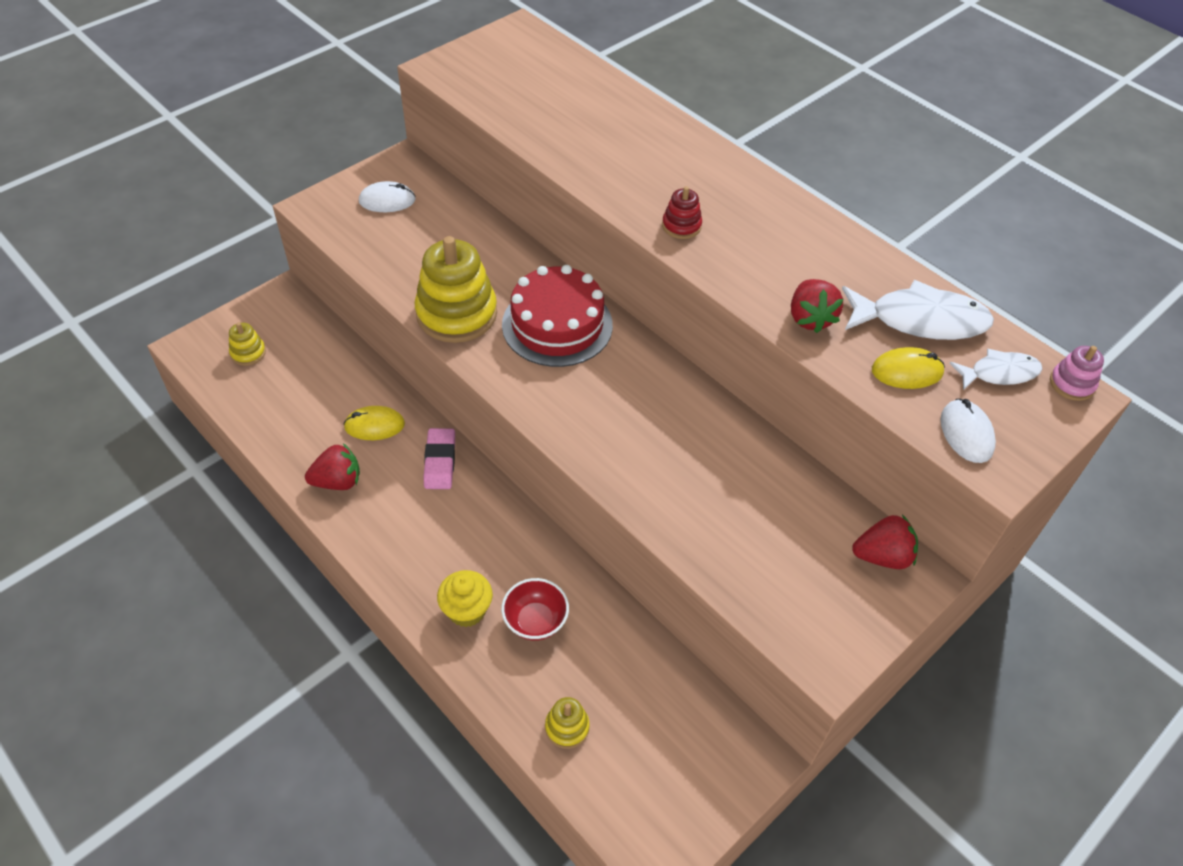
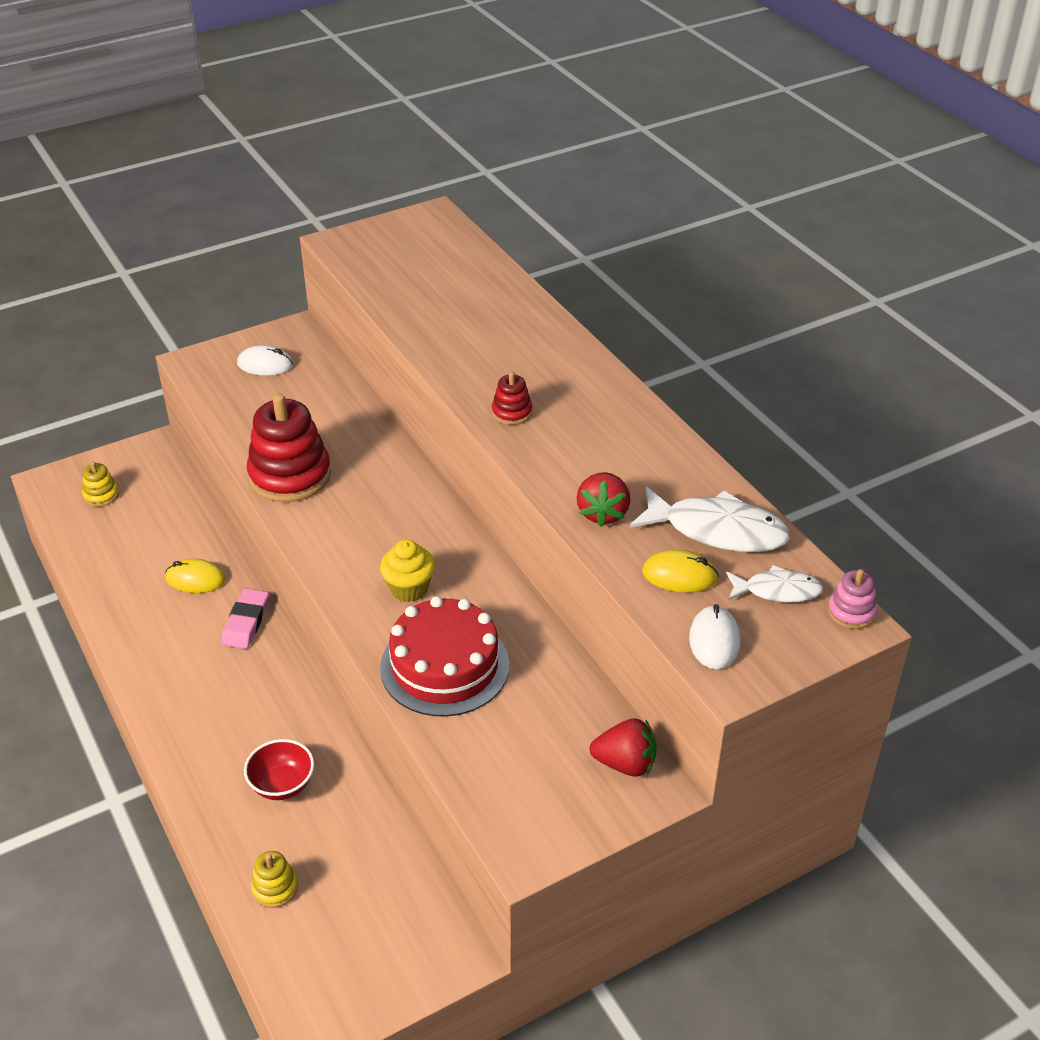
camera: 15 degrees right, 10 degrees down
(338, 481) = (141, 625): red strawberry -> none
(456, 313) = (290, 476): yellow stacking toy -> red stacking toy
(467, 610) = (219, 763): yellow cupcake -> yellow cupcake (409, 588)
(557, 325) = (384, 499): red cake -> red cake (445, 666)

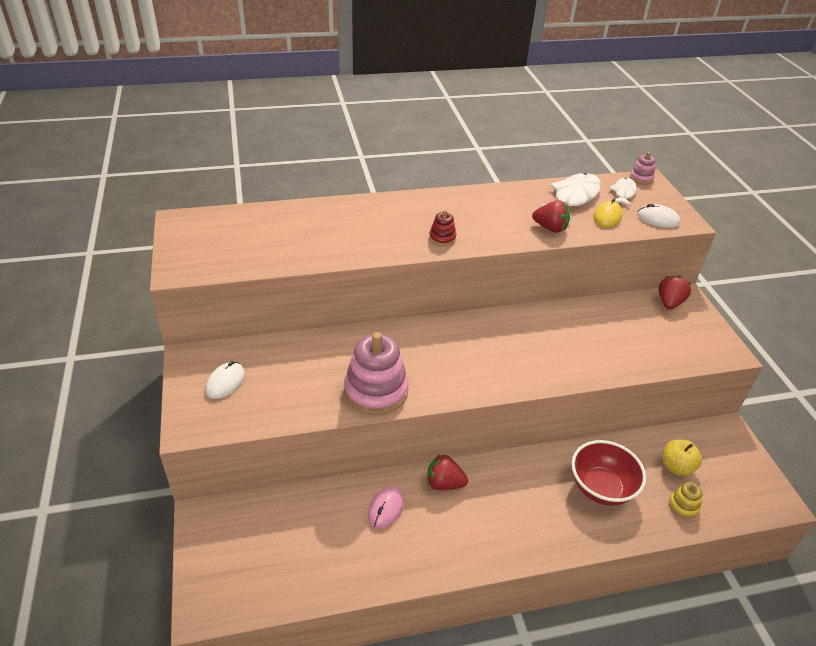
camera: 75 degrees left, 0 degrees up
(101, 495) = (247, 565): yellow stacking toy -> none
(195, 579) = (386, 508): yellow mouse -> pink mouse
(246, 622) = (444, 483): pink eraser -> red strawberry
(282, 785) = (601, 488): red bowl -> red bowl, size x1.54
(290, 476) = (376, 391): red stacking toy -> pink stacking toy
(349, 877) = (676, 467): none -> yellow apple
(409, 588) = (516, 354): yellow cupcake -> none
(445, 666) = (588, 352): red cake -> none

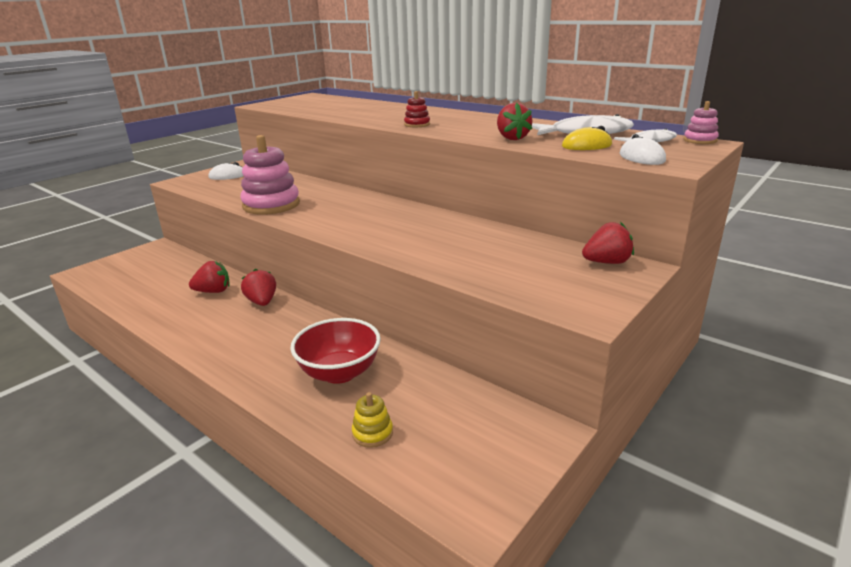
camera: 55 degrees right, 15 degrees down
(386, 508) = (213, 291): pink mouse -> red strawberry
(676, 467) = (429, 410): yellow apple -> none

